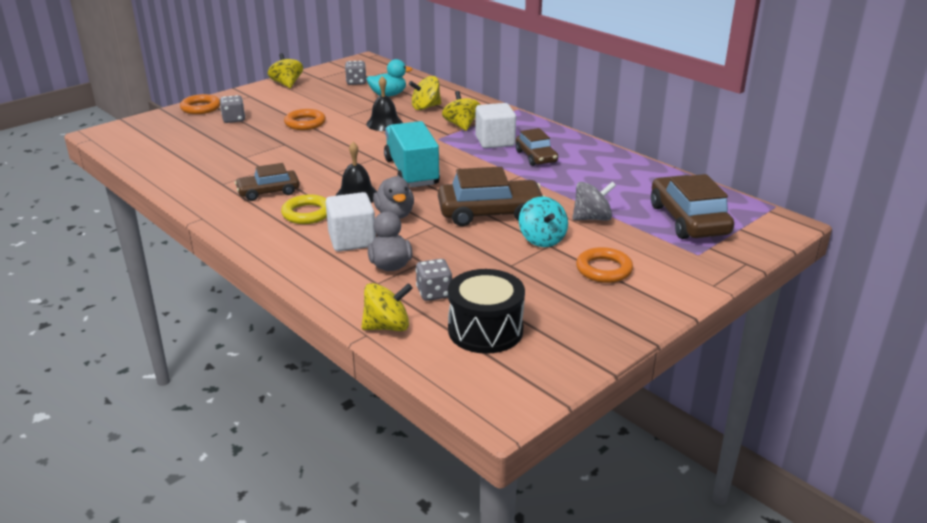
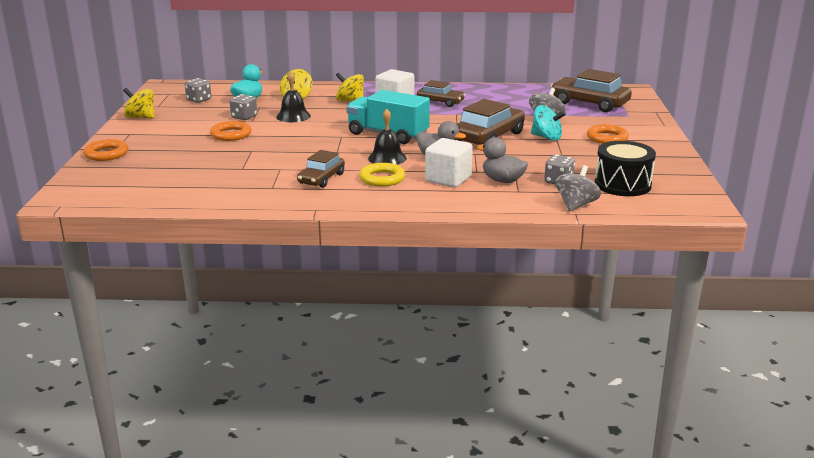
camera: 45 degrees left, 5 degrees down
(234, 119) = (161, 151): grey dice -> grey dice (244, 117)
(387, 326) = (576, 205): yellow spinning top -> grey spinning top

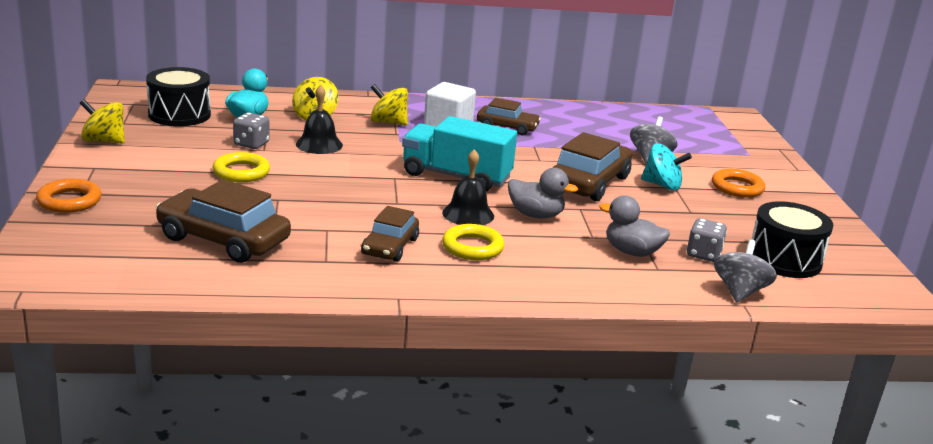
camera: 10 degrees left, 0 degrees up
(199, 100) = (179, 115): grey dice -> black drum
(231, 134) = (241, 172): orange ring -> yellow ring
(448, 179) = (560, 249): white cube -> none
(589, 103) = (695, 134): brown car -> brown car (223, 239)

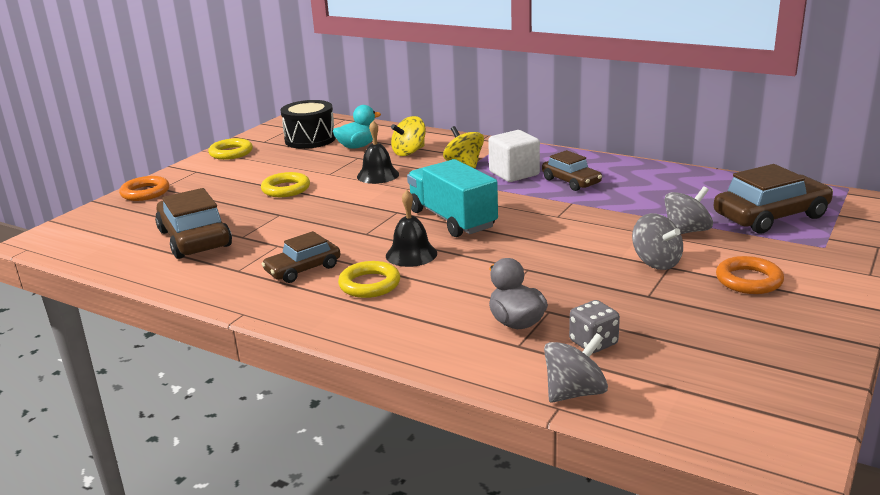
camera: 40 degrees right, 0 degrees up
(104, 141) = (231, 153): yellow spinning top -> yellow ring
(251, 144) = (327, 168): grey dice -> none
(536, 215) = (473, 267): grey duck -> none
(588, 182) = (576, 245): brown car -> brown car (770, 216)
(662, 185) = (656, 262): turquoise spinning top -> grey spinning top
(784, 259) = (688, 372): black drum -> none

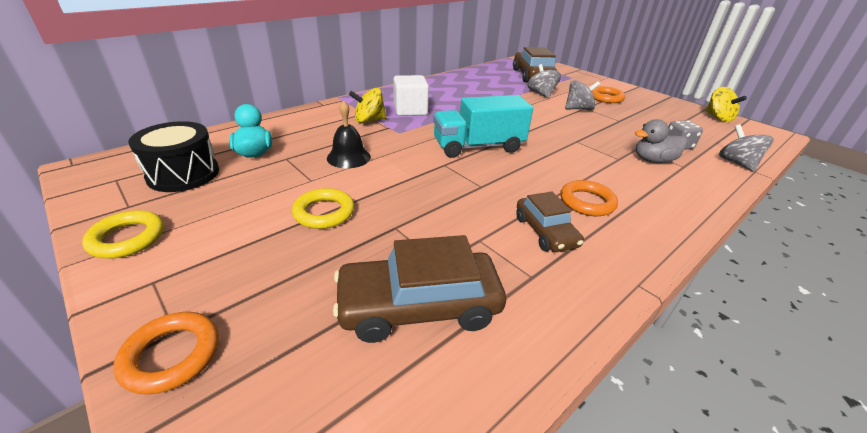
camera: 75 degrees left, 10 degrees up
(369, 284) = (587, 202): yellow ring -> orange ring
(409, 152) = (310, 134): yellow spinning top -> yellow spinning top (718, 118)
(411, 254) = (535, 174): black bell -> none
(571, 181) = (443, 99): brown car -> none

